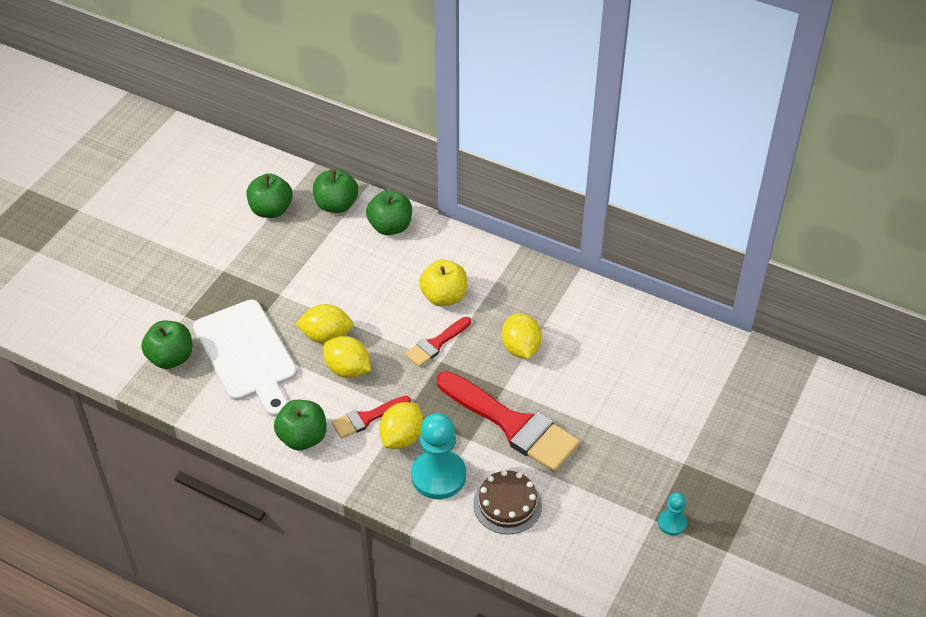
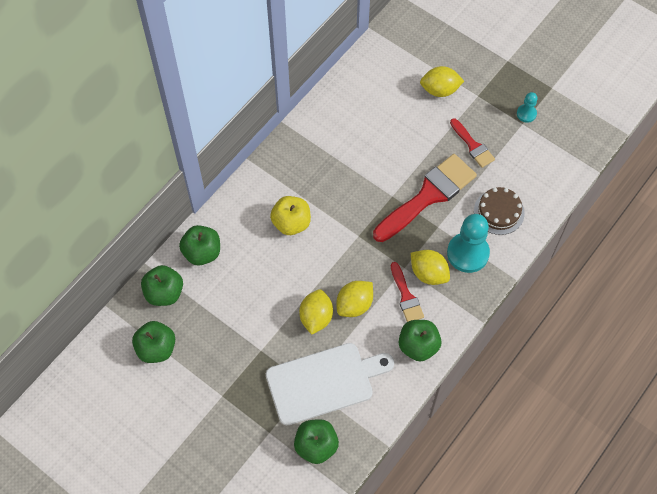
camera: 80 degrees left, 15 degrees up
(436, 344) = (340, 236): red brush -> red brush (472, 145)
(521, 348) = (355, 177): yellow lemon -> yellow lemon (440, 90)

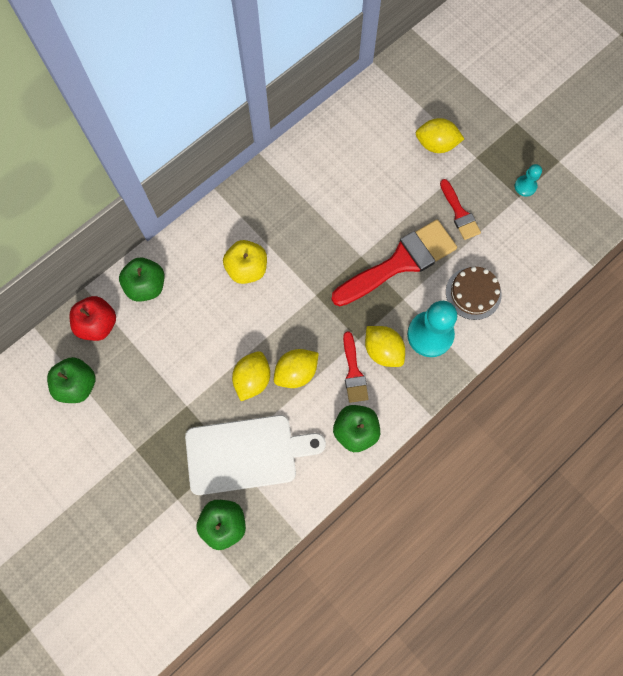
camera: 10 degrees right, 10 degrees up
(164, 293) = (98, 324): green apple -> red apple

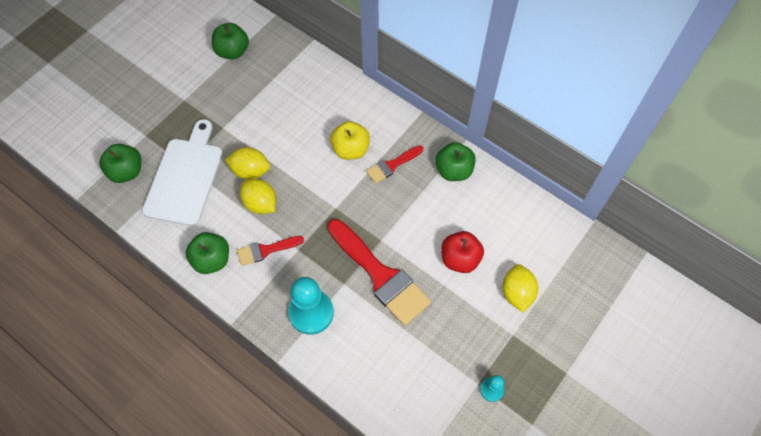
camera: 80 degrees right, 10 degrees down
(98, 324) = (284, 54): red apple -> red apple (460, 259)
(146, 286) = (322, 80): green apple -> green apple (453, 170)
(246, 454) = (185, 177): white cutting board -> white cutting board turned 150 degrees counterclockwise
(383, 350) = (290, 272): yellow lemon -> none
(459, 213) = (445, 325): red brush -> red brush (392, 165)
(473, 293) = (360, 348): brown cake -> none

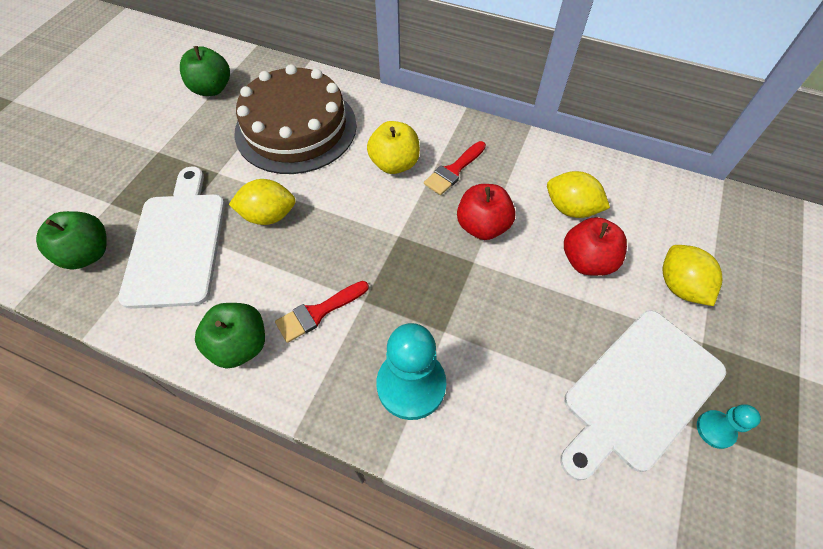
camera: 15 degrees left, 5 degrees down
(260, 203) = (293, 253): yellow lemon -> yellow lemon (570, 208)
(287, 102) = (296, 128): none -> brown cake
(380, 275) = (490, 307): red brush -> none
(396, 215) = (482, 226): none -> red apple
(453, 170) = (532, 161): green apple -> none
(454, 354) = (639, 391): none -> white cutting board

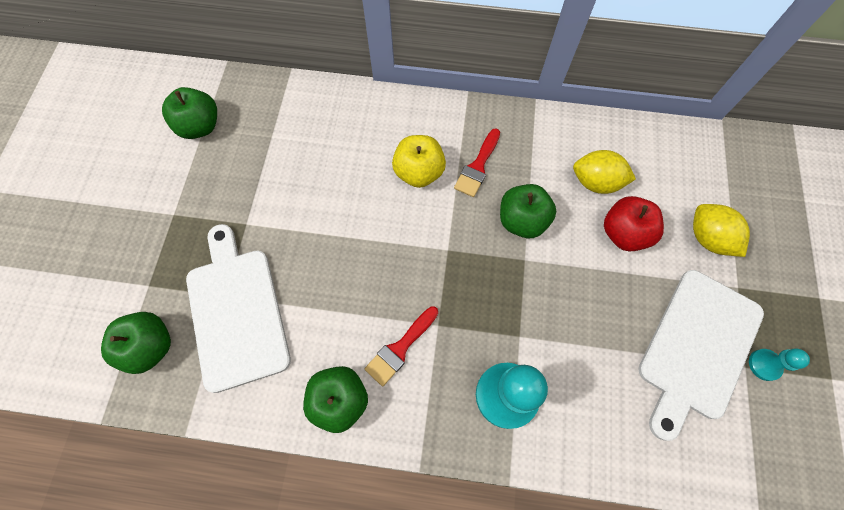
camera: 15 degrees left, 10 degrees up
(268, 216) = (316, 259): yellow lemon -> none
(296, 128) = (306, 154): brown cake -> none
(482, 226) = (522, 221): red apple -> green apple

